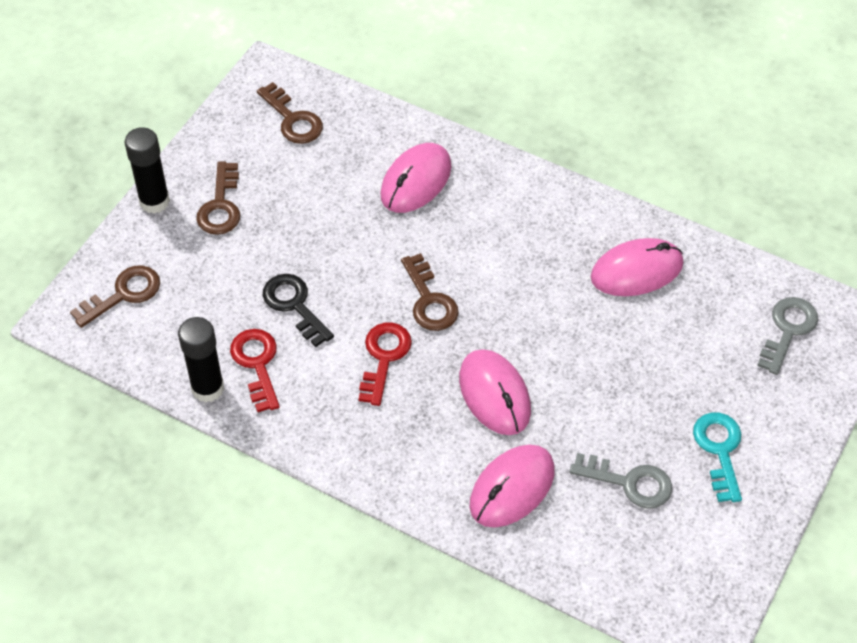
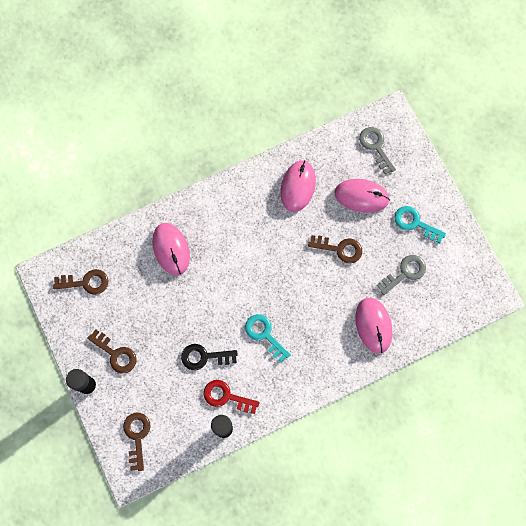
camera: 55 degrees left, 20 degrees up
(384, 357) = (264, 334): red key -> turquoise key
(429, 300) = (247, 291): brown key -> brown key (340, 249)
(494, 394) = (320, 298): pink mouse -> pink mouse (361, 196)

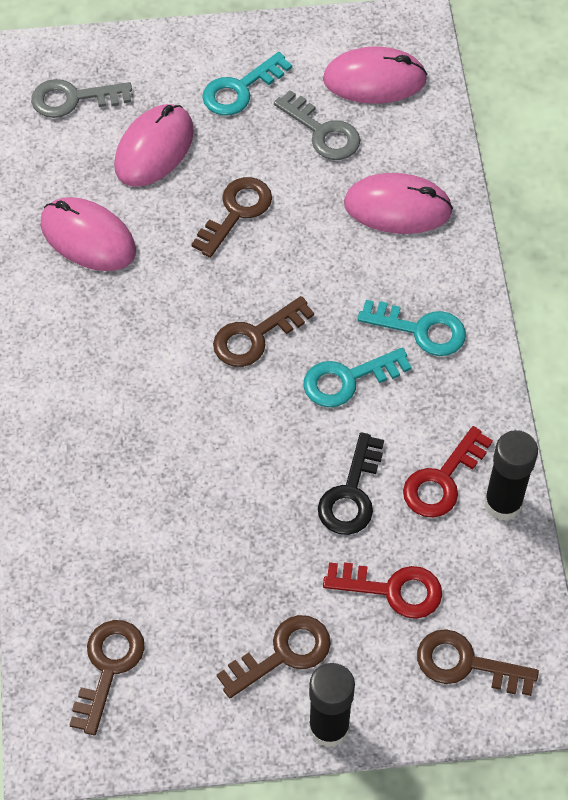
camera: 70 degrees left, 15 degrees down
(162, 392) = (393, 590): none -> red key
(171, 249) = (110, 486): pink mouse -> pink mouse (374, 80)
(272, 283) = (255, 337): none -> brown key
(305, 360) = (421, 330): none -> turquoise key
(405, 273) = (323, 132): grey key -> grey key turned 150 degrees clockwise

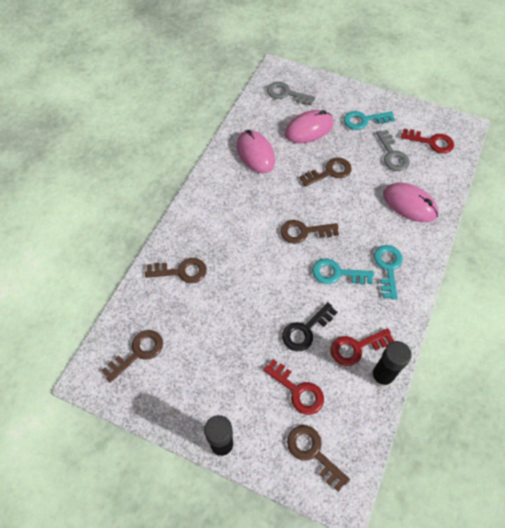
camera: 30 degrees right, 0 degrees up
(283, 654) = (223, 393): brown key -> brown key (181, 271)
(374, 80) = (431, 142): pink mouse -> red key
(421, 330) = (388, 267): turquoise key -> turquoise key turned 135 degrees counterclockwise

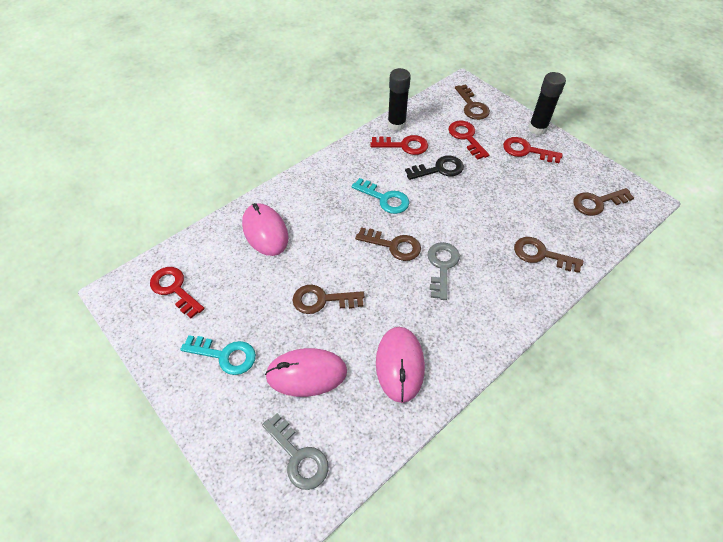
camera: 155 degrees left, 5 degrees down
(225, 398) = (526, 150): none -> red key
(388, 267) = (334, 187): turquoise key -> none
(392, 155) = (233, 292): grey key -> grey key (442, 266)

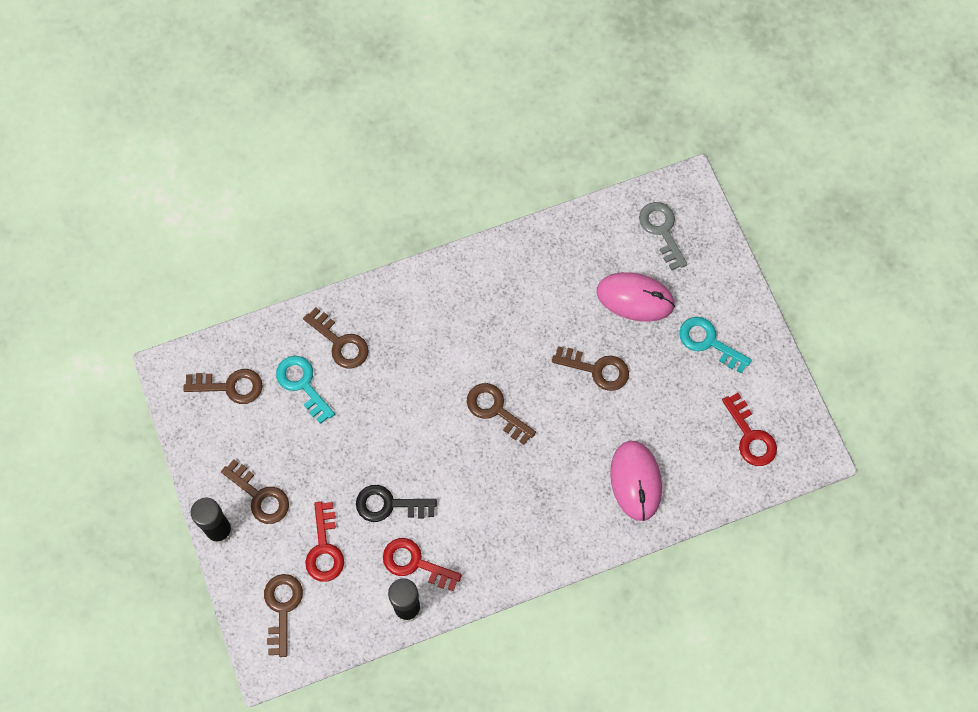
camera: 160 degrees left, 15 degrees up
(385, 199) = (478, 480): turquoise key -> turquoise key (302, 384)
(400, 365) = (545, 277): pink mouse -> none
(442, 266) = (454, 366): grey key -> none
(526, 150) = (260, 496): red key -> brown key

